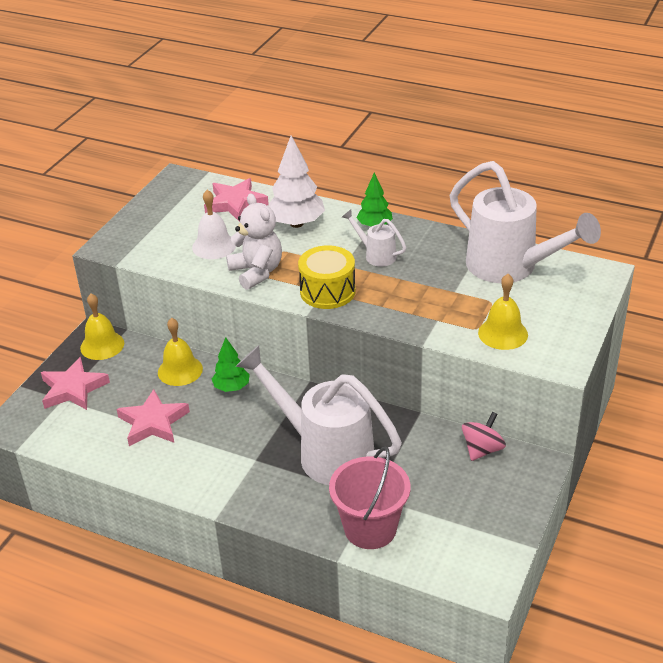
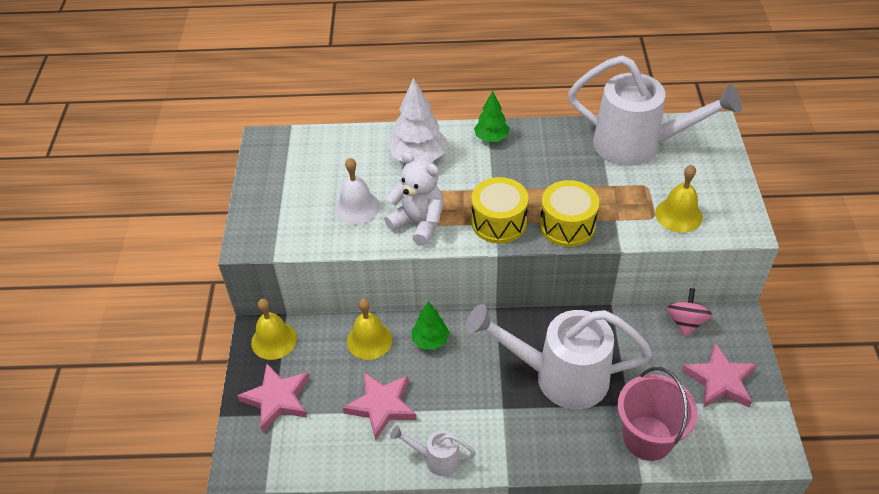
camera: 25 degrees left, 10 degrees up
(235, 203) = (344, 153): pink star -> pink star (720, 380)
(376, 255) = (514, 169): white watering can -> white watering can (436, 459)
(388, 311) = (567, 225): none -> yellow drum

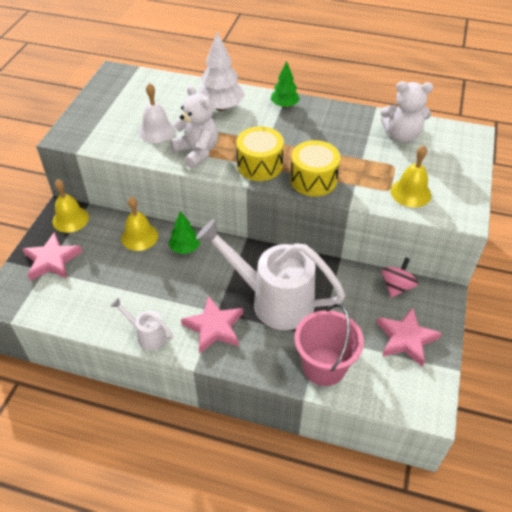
camera: 15 degrees right, 0 degrees up
(381, 406) = (125, 285): pink star -> pink star (214, 327)
(639, 145) = (402, 135): white watering can -> white teddy bear

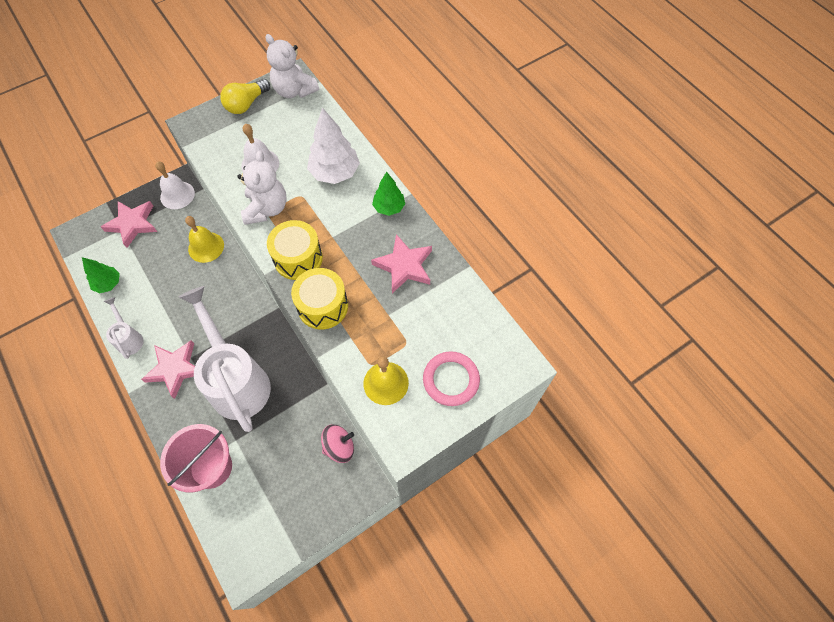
camera: 40 degrees right, 15 degrees up
(70, 219) = (177, 195): yellow bell -> white bell
(97, 103) = (246, 104): none -> yellow light bulb
(185, 248) = (225, 282): green tree -> green tree (108, 284)
(402, 135) = (453, 316): white teddy bear -> white teddy bear (294, 90)
(406, 339) = (293, 498): pink star -> pink star (404, 266)
(445, 166) = (451, 380): none -> pink ring

